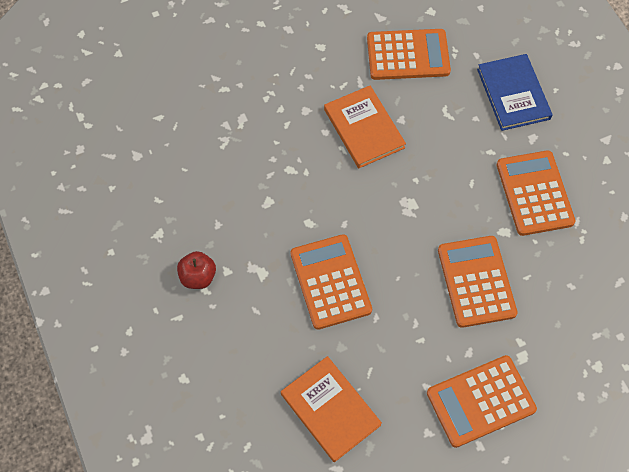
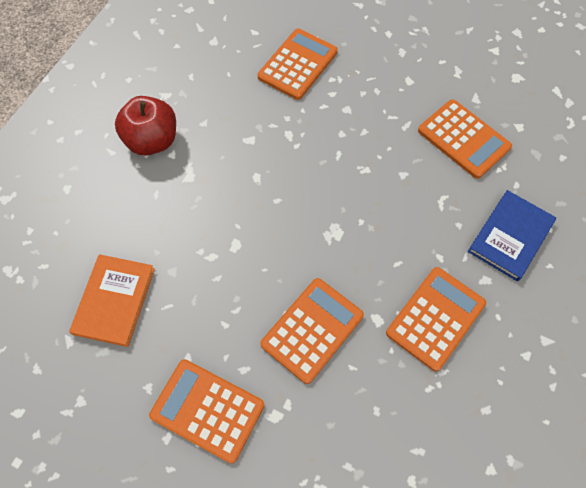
camera: 50 degrees right, 0 degrees up
(198, 277) = (152, 141): red apple -> red apple, size x1.69
(330, 282) = (220, 225): orange calculator -> orange calculator (297, 64)
(364, 128) = (369, 156): orange book -> none

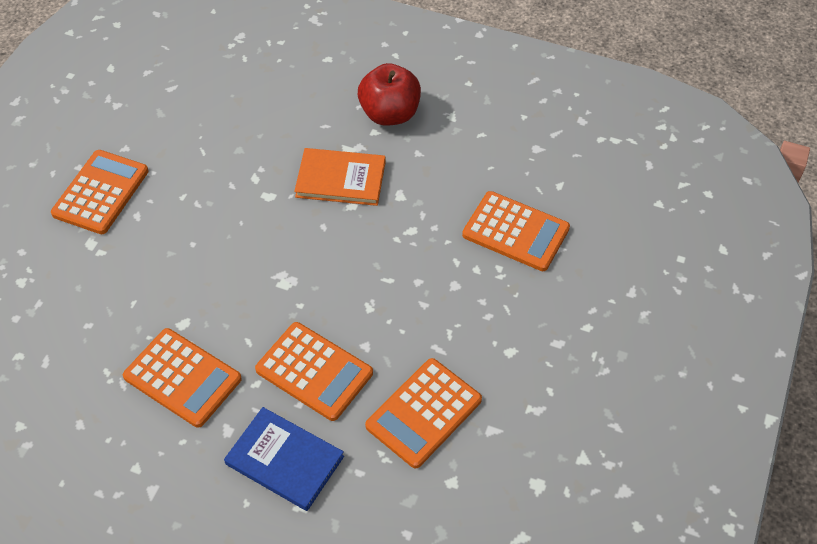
camera: 85 degrees right, 10 degrees down
(114, 301) = (208, 112): orange book -> orange book (340, 179)
(312, 330) = (174, 267): orange calculator -> orange calculator (314, 371)

